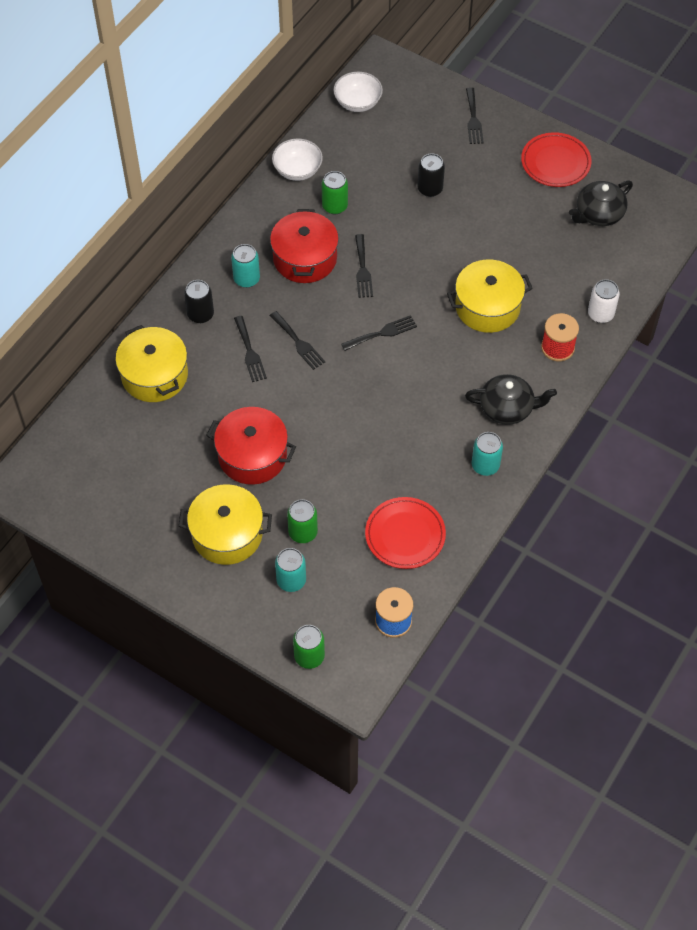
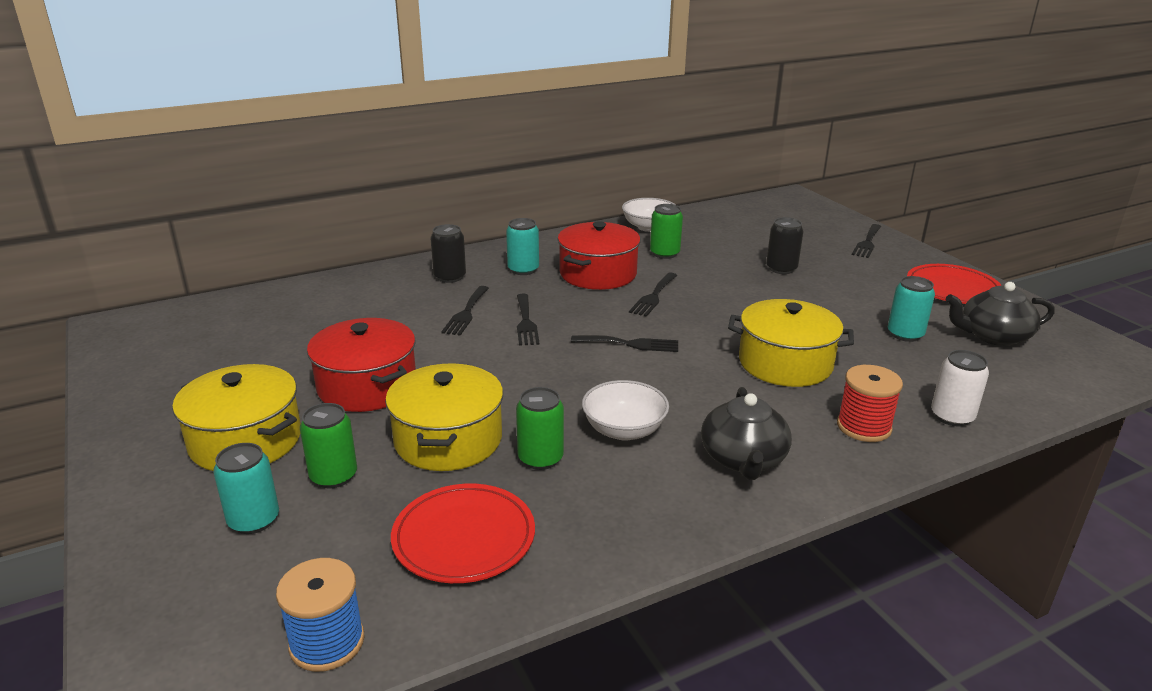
camera: 30 degrees right, 30 degrees down
(154, 375) = (352, 299): yellow pot -> yellow pot (448, 439)
(309, 656) = (153, 627): green can -> green can (540, 458)
(357, 102) = (747, 209): white bowl -> white bowl (624, 430)
(485, 465) = (659, 507): turquoise can -> turquoise can (905, 334)
(507, 408) = (743, 459): black teapot -> black teapot turned 60 degrees clockwise

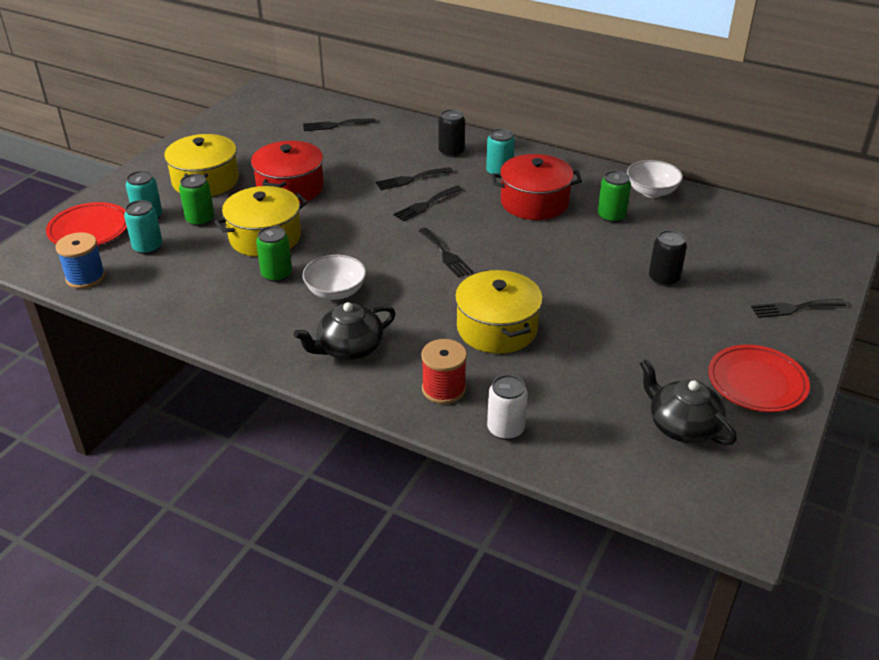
camera: 55 degrees right, 10 degrees up
(464, 537) = (186, 280): red plate -> red plate (89, 229)
(653, 296) = (529, 238): black fork -> black fork (335, 125)
(905, 334) = (621, 375): turquoise can -> turquoise can (148, 247)

